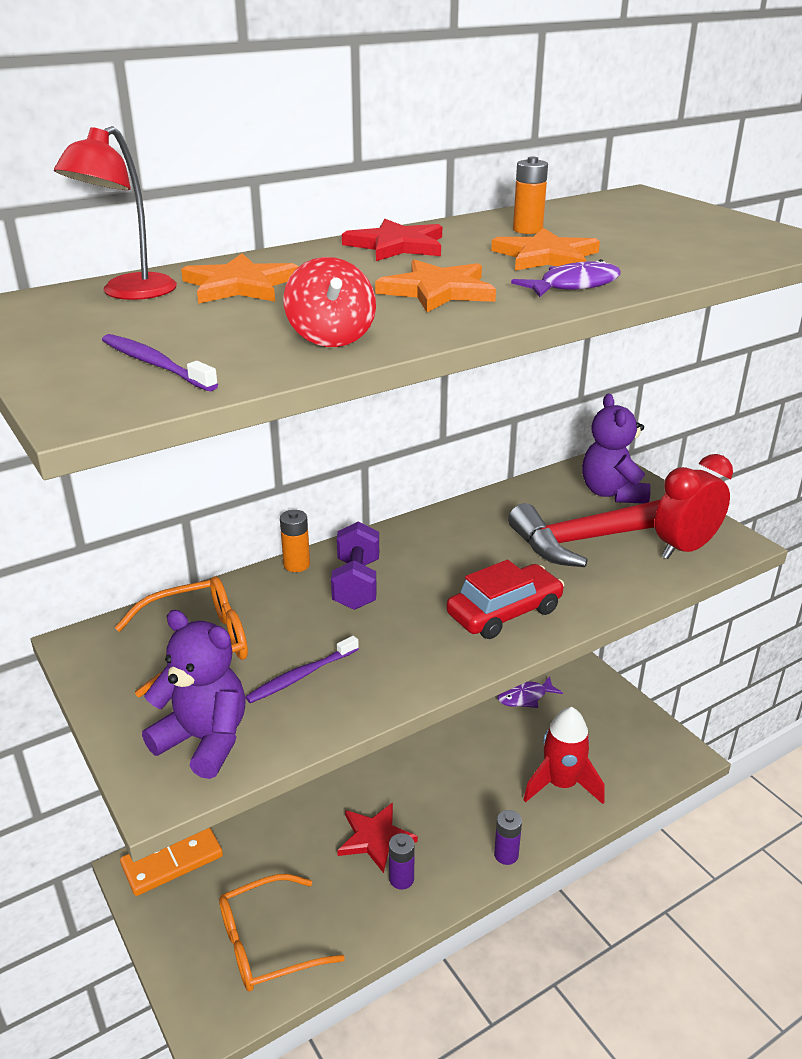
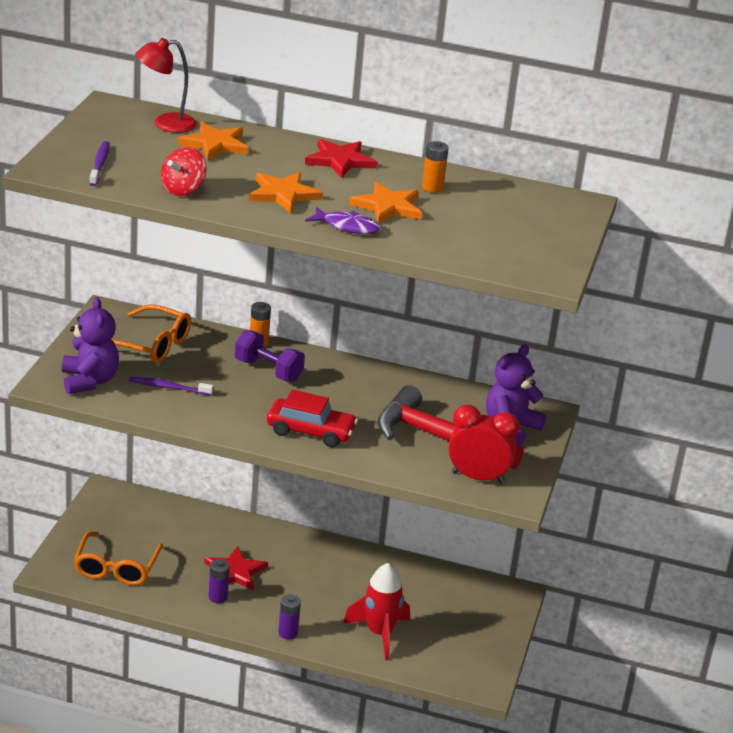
camera: 45 degrees right, 0 degrees up
(172, 861) = (126, 502): orange domino -> none
(268, 943) = (116, 567): orange glasses -> orange glasses turned 105 degrees counterclockwise
(356, 584) = (268, 370): purple dumbbell -> purple dumbbell turned 75 degrees clockwise
(525, 697) = (445, 582): purple fish -> none

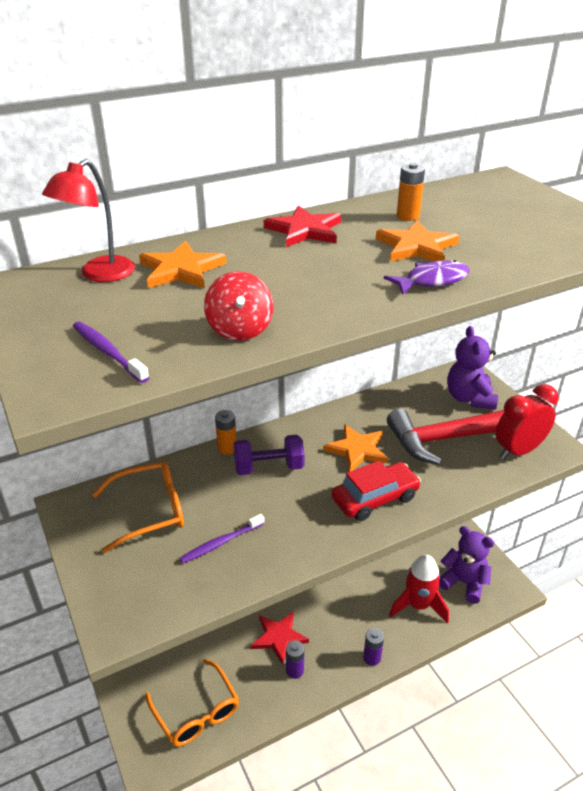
camera: 40 degrees left, 5 degrees up
(89, 381) = (147, 591): purple teddy bear -> purple teddy bear (464, 583)
(283, 194) = (327, 282): orange star -> orange star (357, 450)

